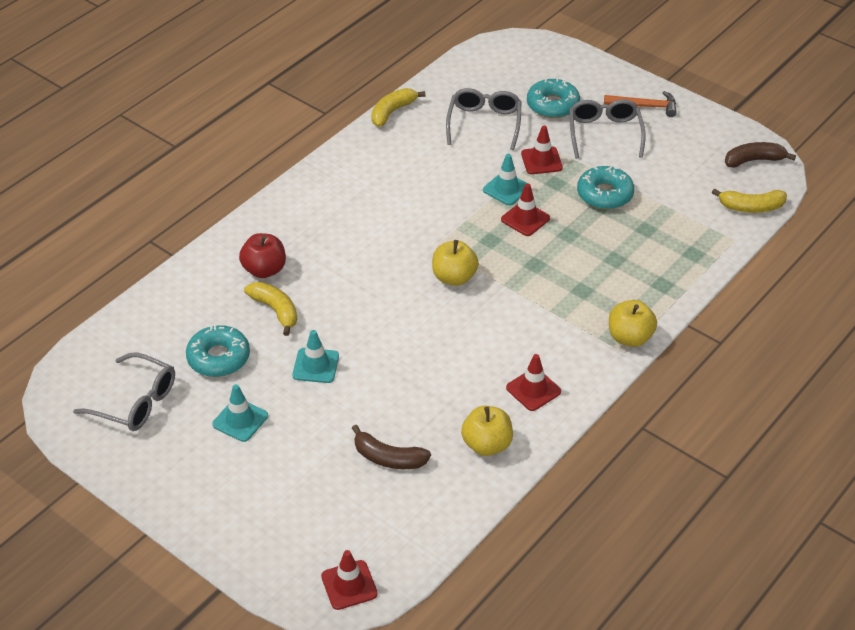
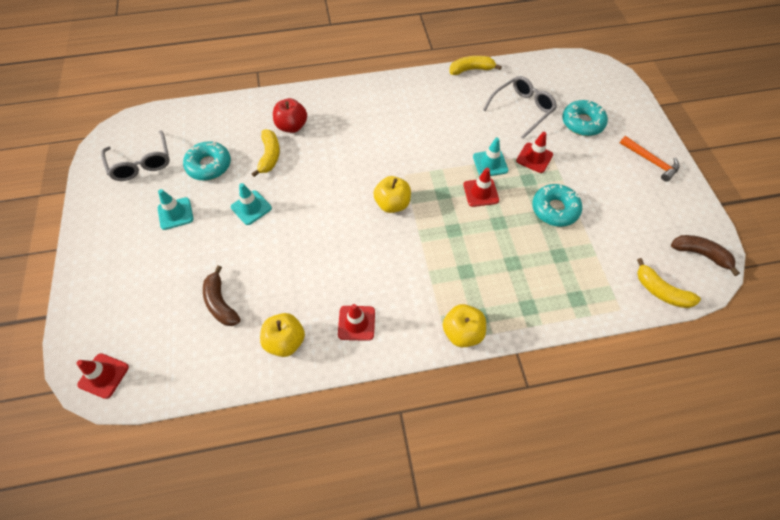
camera: 40 degrees right, 15 degrees up
(604, 133) = (600, 164): grey glasses -> none

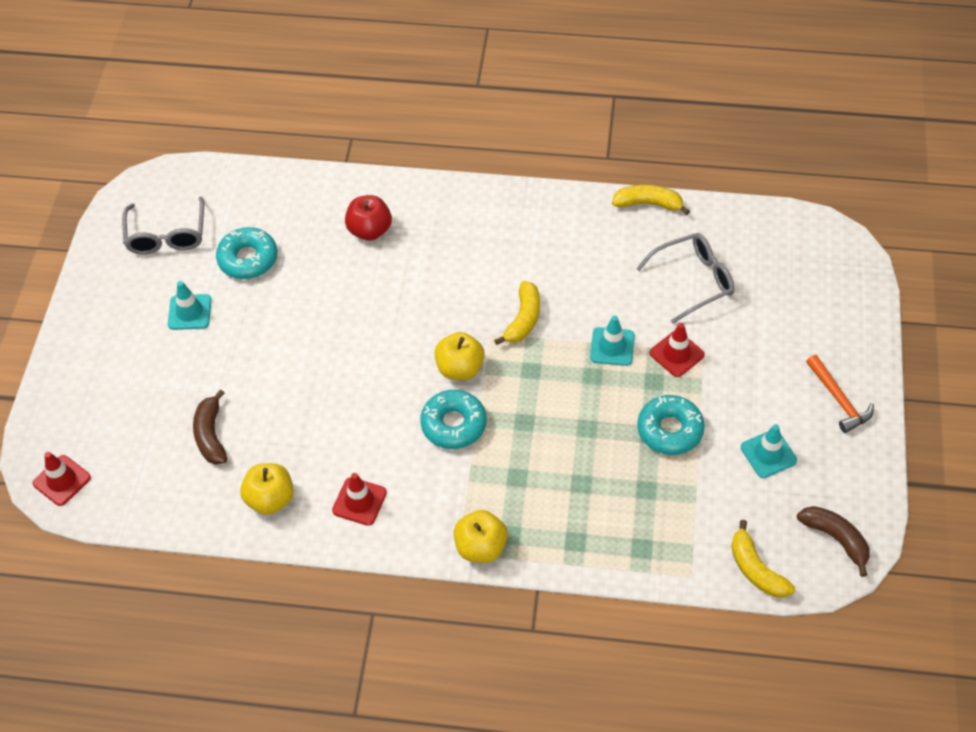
camera: 20 degrees right, 5 degrees down
(251, 207) = (282, 328): turquoise traffic cone -> turquoise traffic cone (768, 454)
(269, 156) = (327, 265): yellow banana -> yellow banana (523, 319)
(481, 192) = (581, 383): red traffic cone -> none
(582, 123) = (770, 321): turquoise donut -> turquoise donut (453, 424)

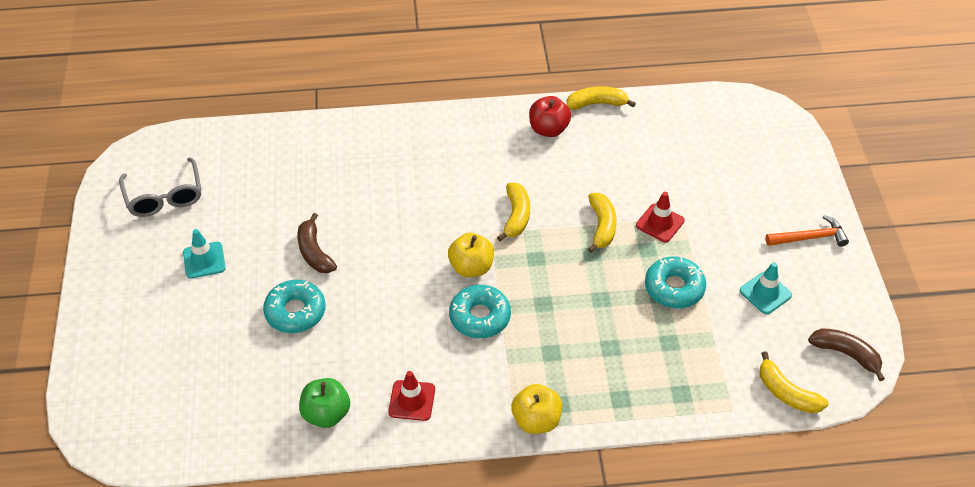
camera: 15 degrees left, 5 degrees down
(62, 480) = (116, 434): red traffic cone -> none
(211, 435) = (253, 366): brown banana -> brown banana (314, 252)
(248, 259) = (248, 205): turquoise donut -> turquoise donut (295, 312)
(270, 499) = (326, 414): yellow apple -> green apple
(370, 230) = (355, 163): red apple -> red apple (548, 129)
(612, 347) = (602, 226): turquoise traffic cone -> yellow banana
(693, 281) = (655, 160): grey glasses -> none
(839, 399) = (810, 237): orange hammer -> orange hammer turned 60 degrees counterclockwise

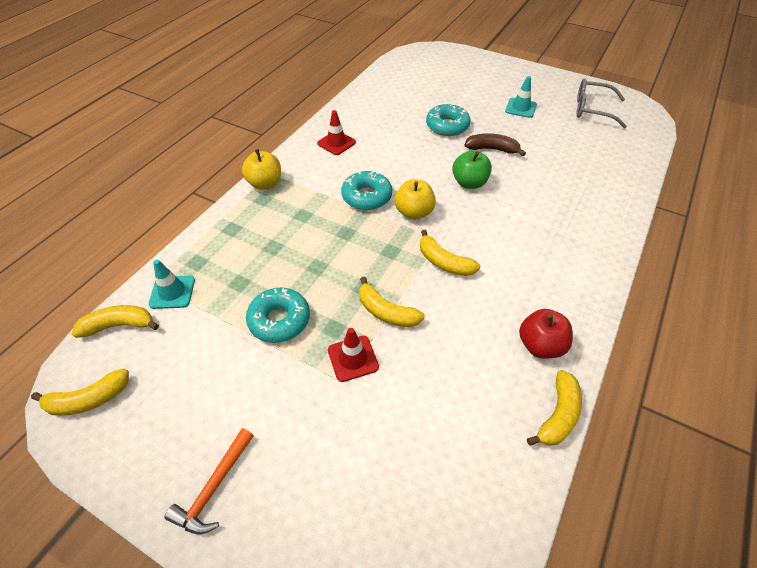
camera: 125 degrees right, 0 degrees up
(326, 414) = (362, 112): green apple -> green apple (469, 183)
(765, 293) = (205, 386): turquoise traffic cone -> turquoise traffic cone (172, 292)
(846, 354) = (89, 399): brown banana -> yellow banana

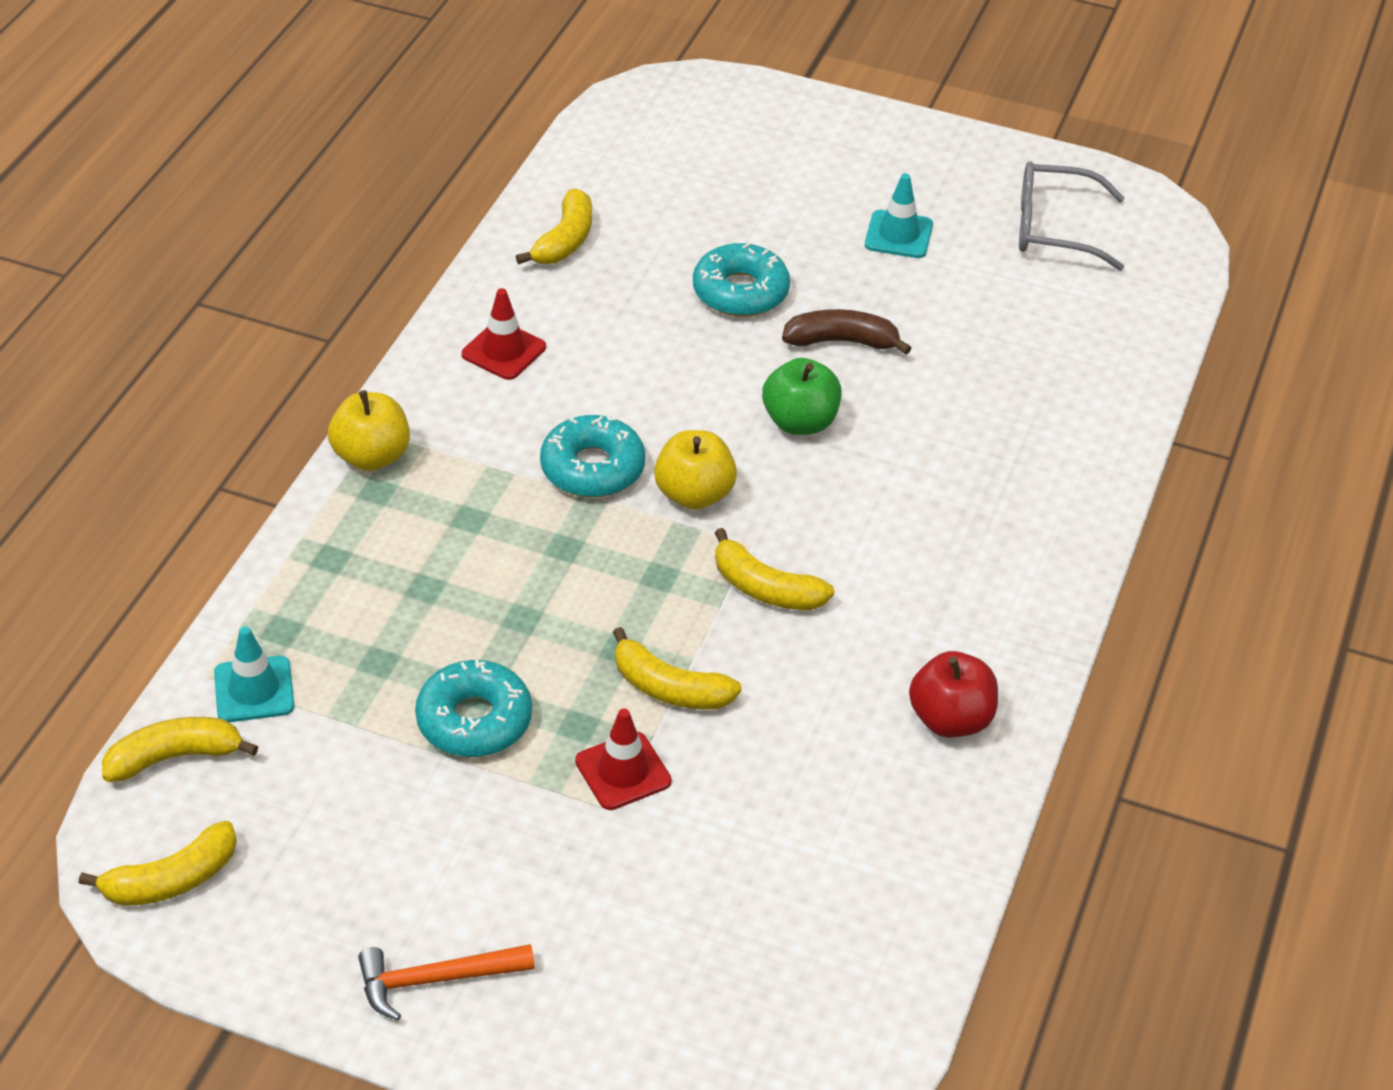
camera: 10 degrees left, 5 degrees down
(214, 488) = (435, 980): orange hammer -> orange hammer turned 60 degrees clockwise
(558, 415) = (981, 823): yellow banana -> yellow banana (565, 240)

